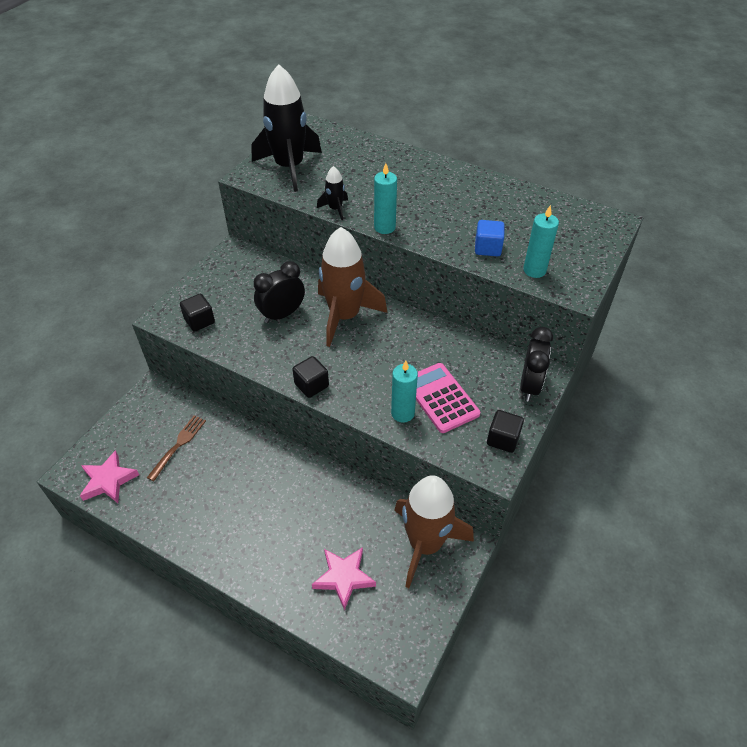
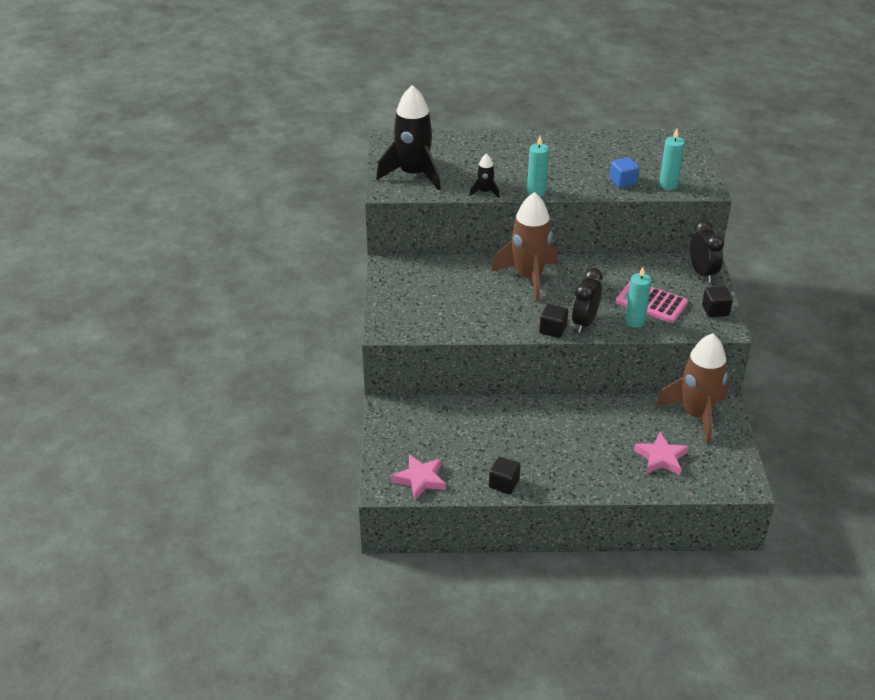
camera: 30 degrees left, 10 degrees down
(178, 445) = (451, 434): brown fork -> none
(199, 321) = (418, 322): black cube -> black cube (504, 484)
(282, 314) = (479, 294): black clock -> black clock (584, 322)

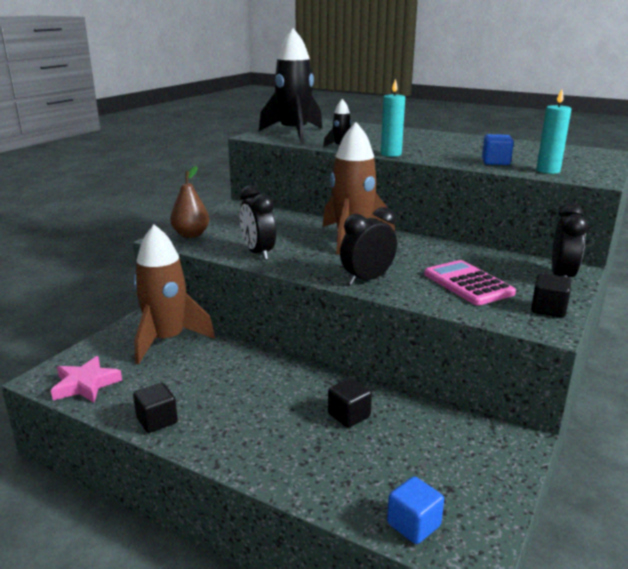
camera: 30 degrees right, 15 degrees down
(399, 319) = (191, 235): none -> brown pear
(479, 322) = (258, 253): none -> black clock
(553, 330) = (324, 276): black cube -> black cube (349, 415)
(635, 321) = (429, 293): turquoise candle -> none
(661, 458) = (374, 468): pink star -> none
(696, 415) = (470, 438): brown rocket -> brown rocket (167, 340)
(707, 481) = (413, 524): none -> blue cube

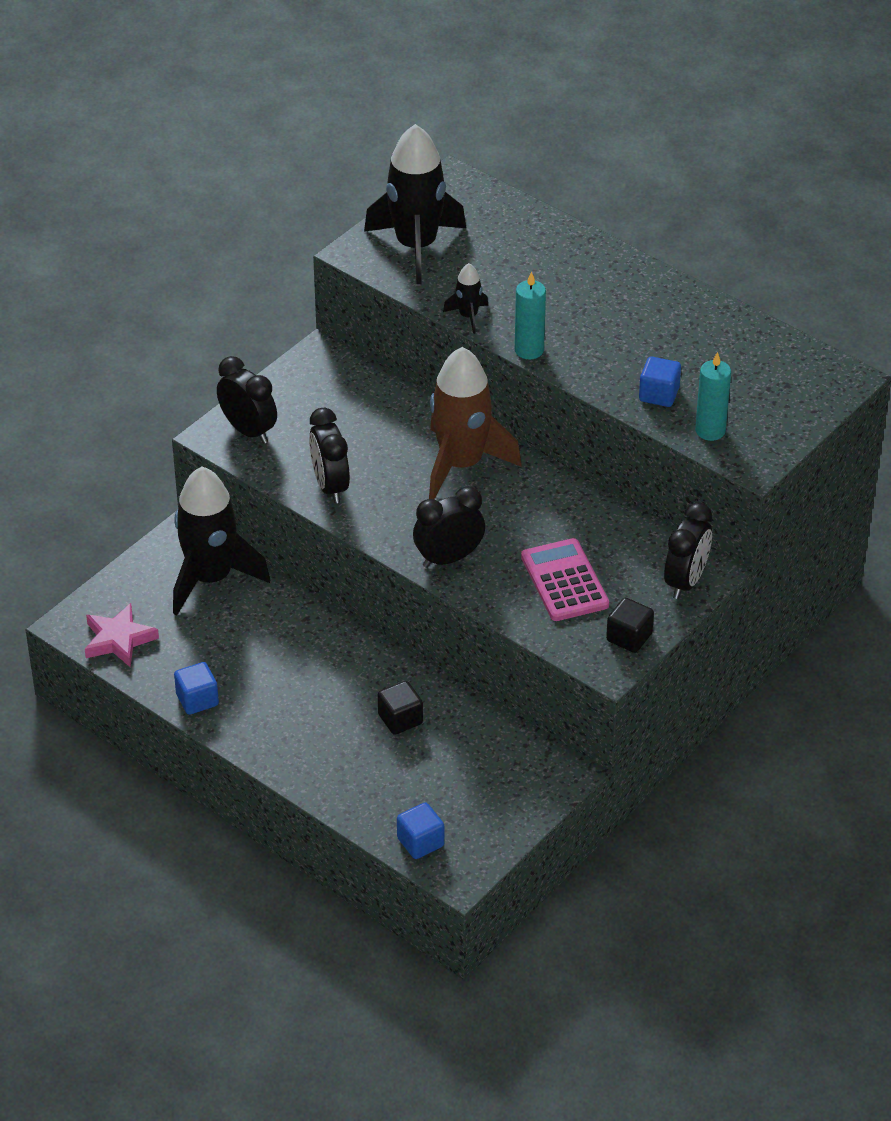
camera: 10 degrees right, 20 degrees up
(157, 421) = (197, 700): black cube -> blue cube
(167, 340) = (211, 578): brown rocket -> black rocket
(191, 235) = (248, 431): brown pear -> black clock

